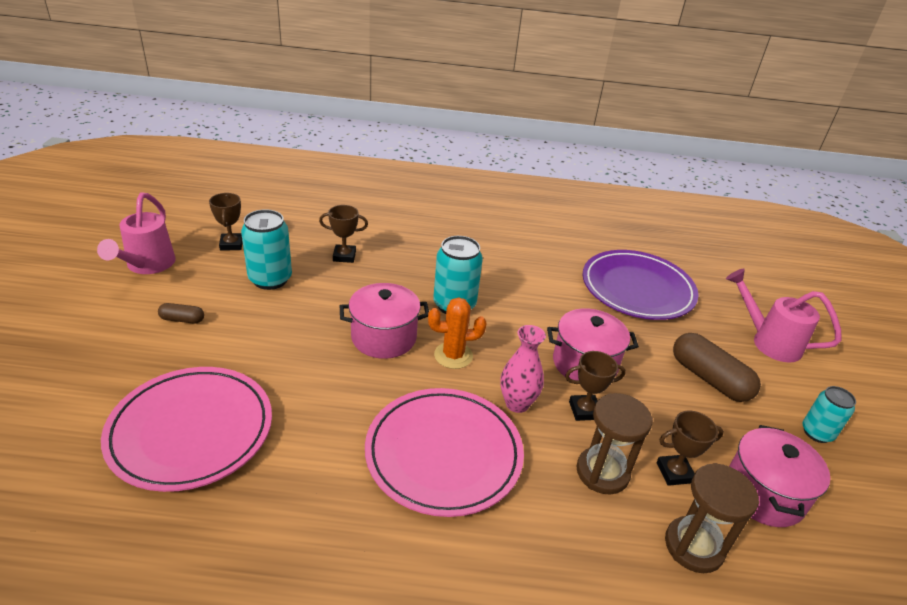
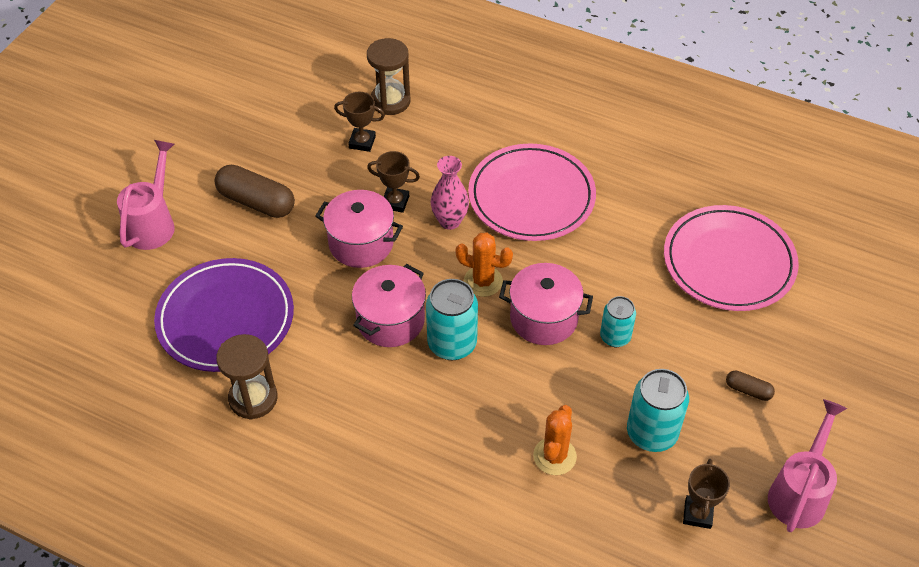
camera: 155 degrees left, 15 degrees up
(344, 256) = (554, 456): brown trophy -> orange cactus
(602, 472) = (417, 155): brown hourglass -> brown hourglass (253, 398)
(709, 378) = (256, 202): brown capsule -> brown capsule turned 45 degrees counterclockwise
(763, 494) = (310, 114): pink pot -> pink pot (390, 320)
(768, 341) = (154, 223): pink watering can -> pink watering can turned 135 degrees counterclockwise
(817, 433) = (216, 139): turquoise can -> turquoise can (615, 337)

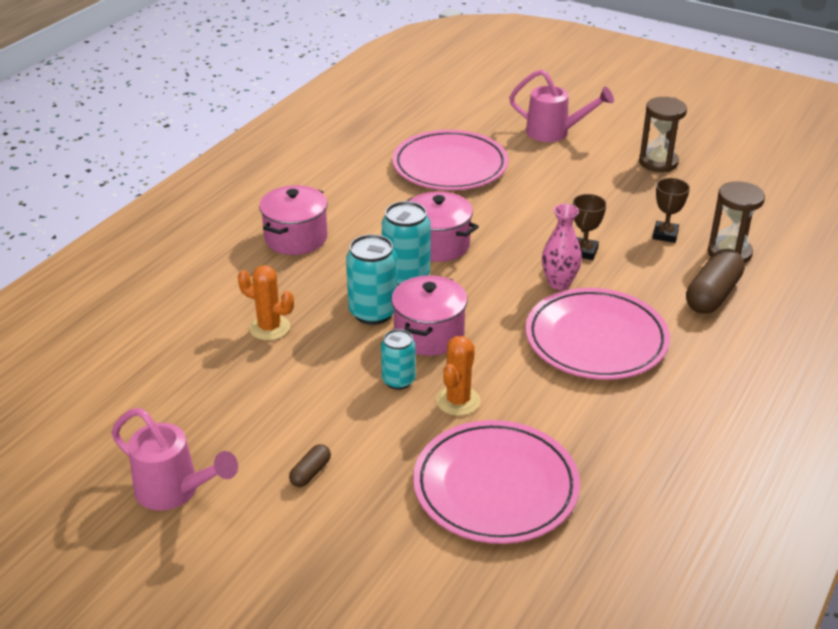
camera: 95 degrees right, 15 degrees down
(225, 319) = (450, 166): purple plate -> pink plate
(253, 398) = (368, 179): brown hourglass -> brown hourglass (658, 162)
(256, 202) = (581, 178): brown capsule -> brown capsule (712, 295)
(361, 243) = (530, 231): pink pot -> pink pot (296, 238)
(483, 281) = (479, 299): orange cactus -> orange cactus (458, 401)
(651, 433) = (276, 392): turquoise can -> turquoise can (373, 312)
(697, 514) = (179, 412): brown trophy -> none

